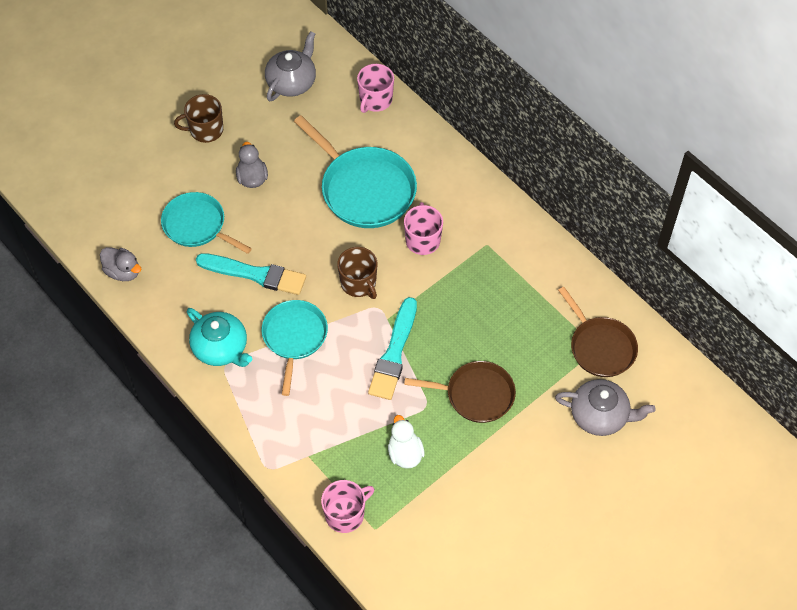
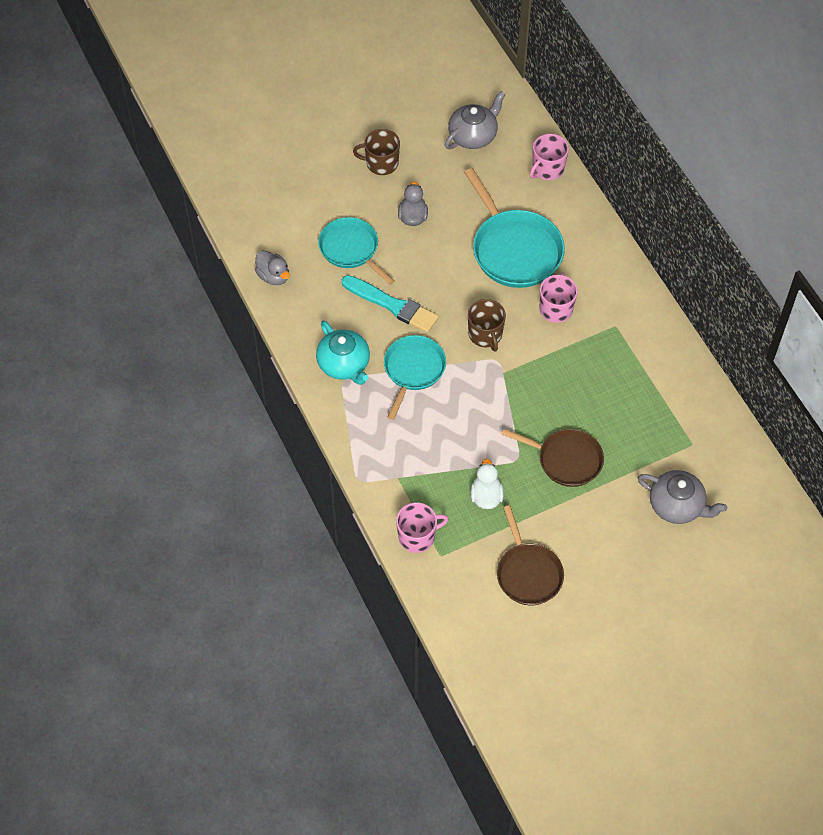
camera: 15 degrees right, 0 degrees up
(394, 353) = (501, 405): turquoise brush -> none
(600, 347) = (696, 444): brown pan -> brown pan (528, 573)

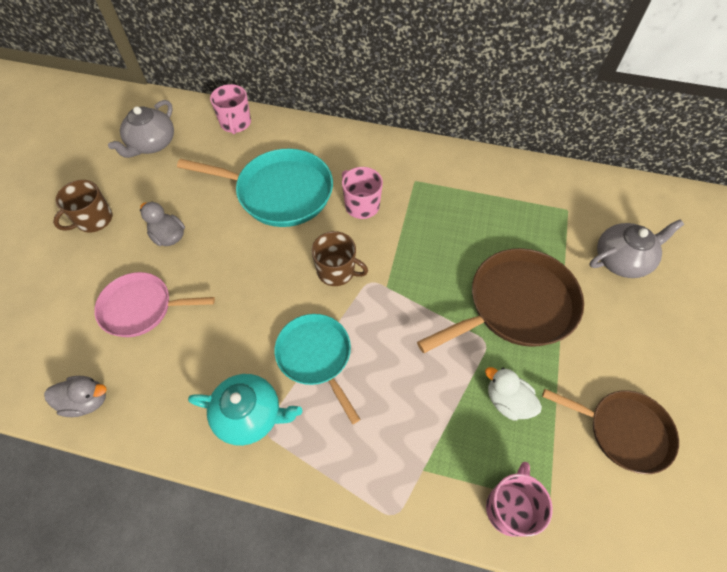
camera: 50 degrees left, 0 degrees up
(351, 249) = (141, 308): turquoise pan -> pink pan
(392, 305) = (232, 320): turquoise brush -> none
(473, 136) = (152, 144): grey teapot -> grey teapot turned 150 degrees counterclockwise
(566, 460) = (516, 305): brown pan -> brown pan, size x1.52

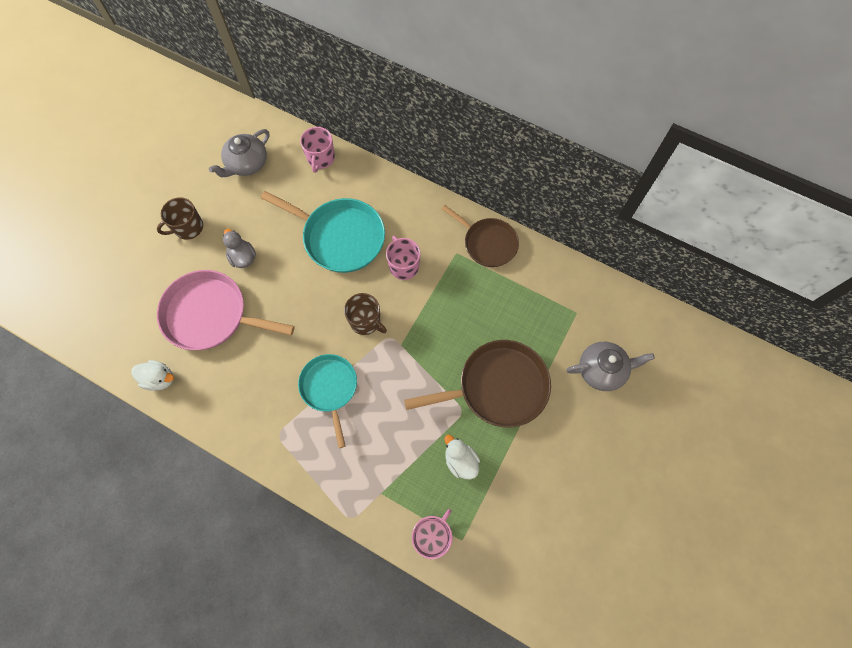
camera: 15 degrees right, 10 degrees up
(86, 401) = (159, 379): grey duck -> white duck
(141, 308) = (210, 315): pink pan -> pink pan, size x1.52
(250, 415) = (270, 420): turquoise teapot -> none
(624, 431) = (538, 506): brown pan -> brown pan (488, 243)

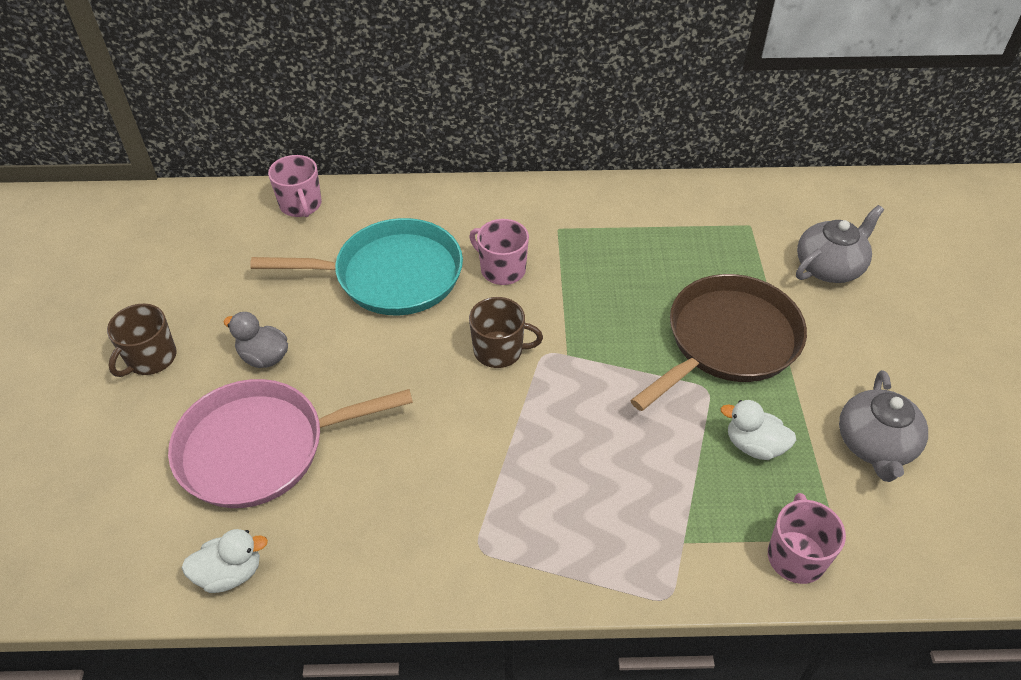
camera: 30 degrees left, 20 degrees down
(246, 164) = (195, 251): grey teapot -> grey teapot (875, 444)
(329, 388) = (509, 451): turquoise pan -> none
(488, 243) = (588, 203): brown pan -> none

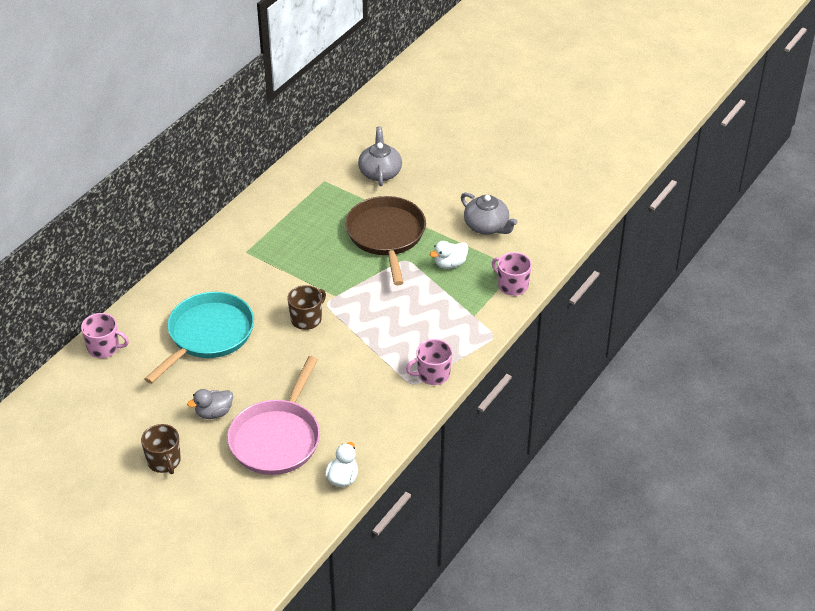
camera: 55 degrees left, 5 degrees down
(502, 269) = (252, 289): pink mug -> pink mug (432, 374)

